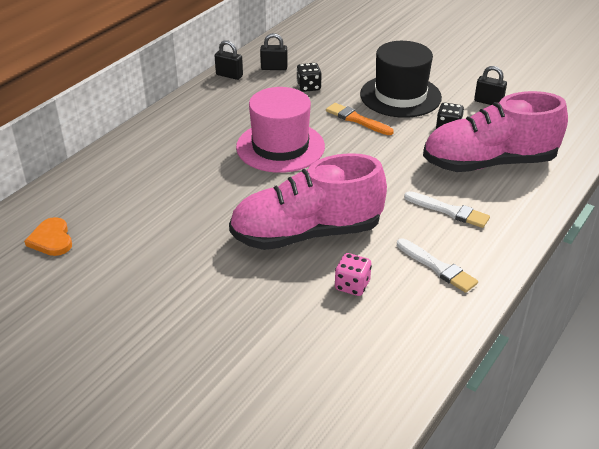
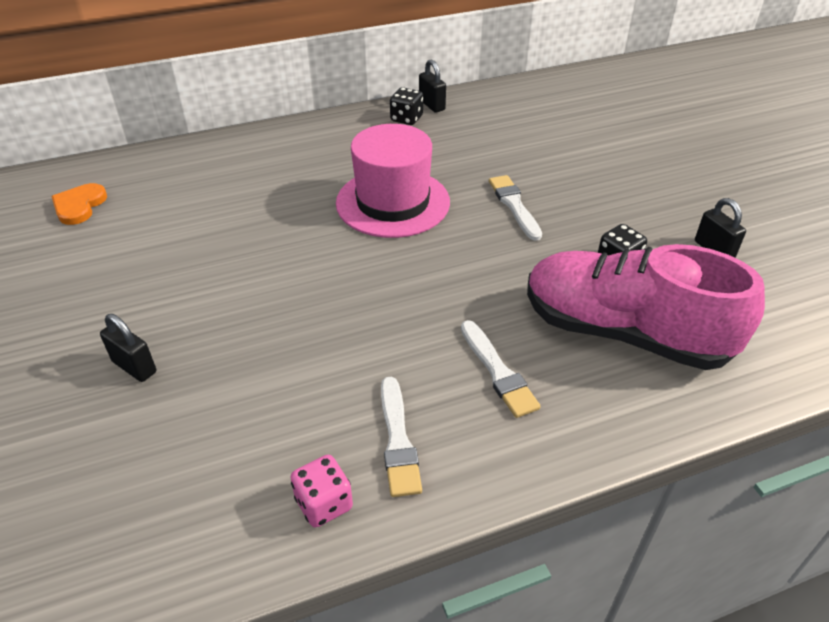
camera: 35 degrees right, 5 degrees up
(274, 68) = (488, 113): black padlock -> black padlock (134, 367)
(306, 234) = (302, 316): pink shoe -> none
(308, 87) = (502, 147): black dice -> black dice (406, 119)
(352, 285) = (274, 407): pink dice -> pink dice (324, 504)
(357, 119) = (514, 205): orange brush -> white brush
(400, 96) = (600, 197): black hat -> none

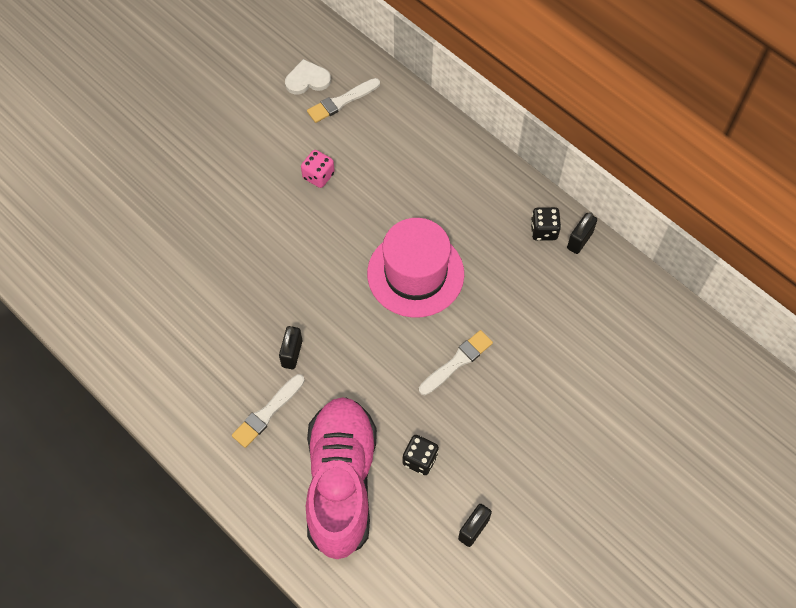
camera: 65 degrees right, 20 degrees up
(79, 206) = (307, 80): orange heart -> white heart
(134, 367) = (183, 209): black padlock -> black padlock (292, 353)
(324, 504) = (131, 358): pink dice -> pink dice (318, 176)
(398, 440) = (188, 377): white brush -> white brush (341, 101)

